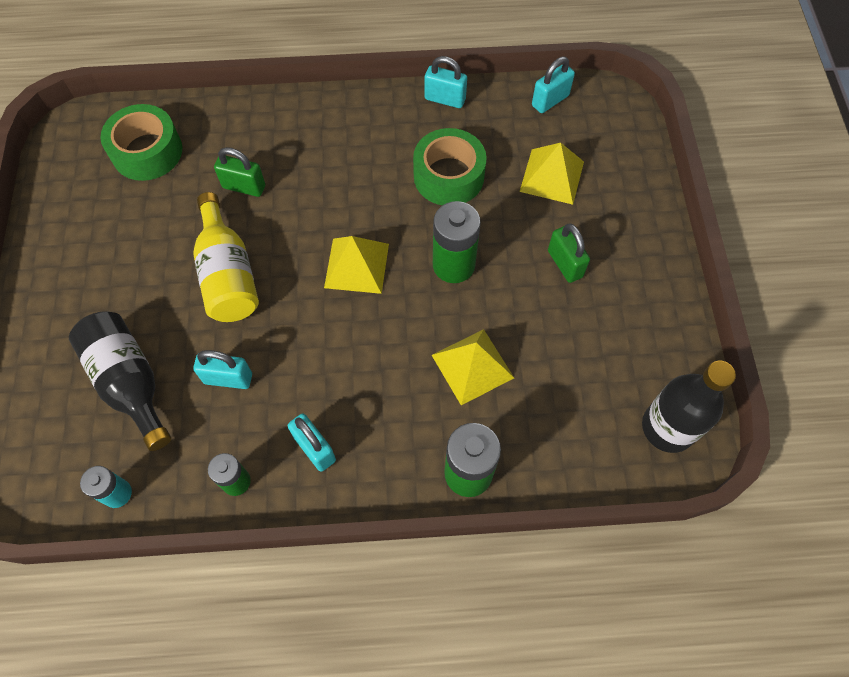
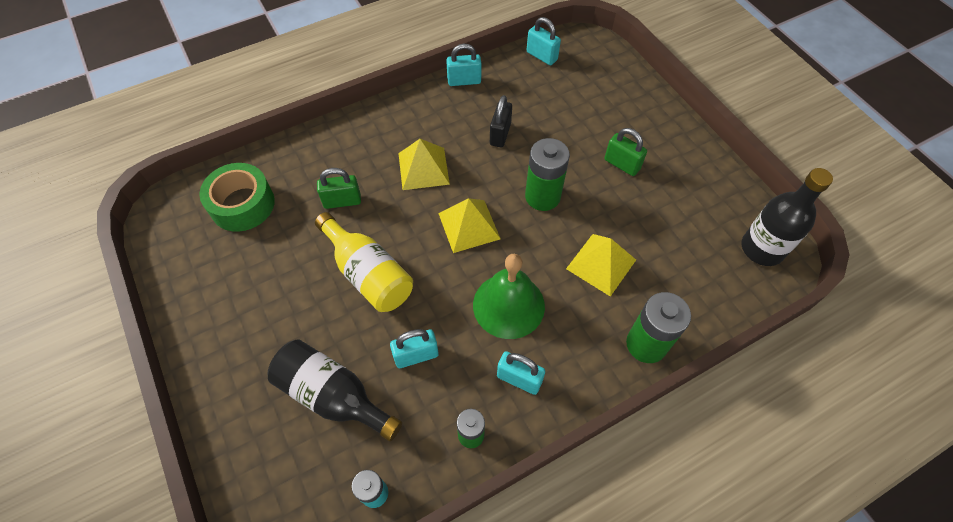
camera: 25 degrees left, 5 degrees down
(348, 368) = (508, 305): none -> green bell
(448, 176) = (500, 134): green tape -> black padlock
(550, 100) = (541, 56): turquoise padlock -> turquoise padlock turned 75 degrees counterclockwise
(552, 176) = (575, 107): yellow pyramid -> yellow pyramid (423, 168)

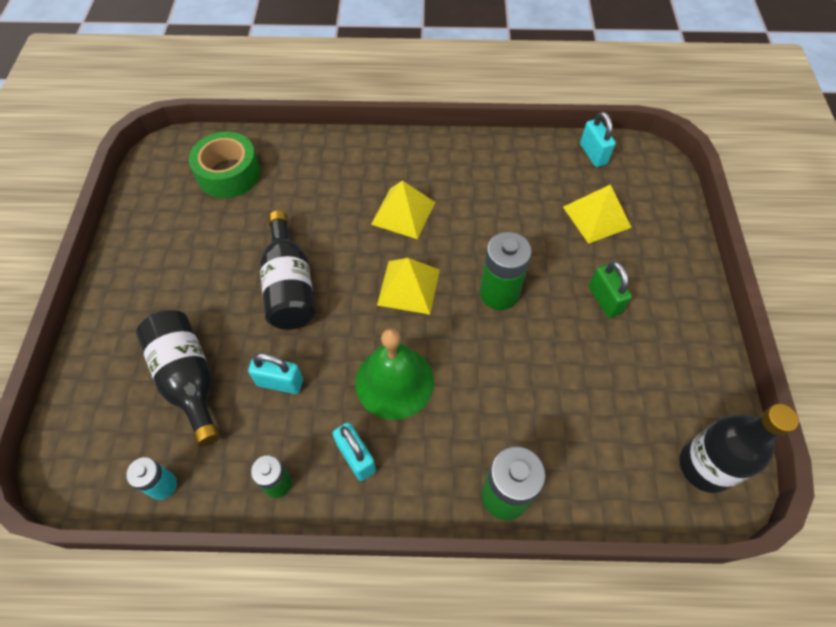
camera: 30 degrees right, 0 degrees up
(342, 201) = (311, 210): green padlock -> none
(368, 274) = (289, 286): yellow bottle -> black bottle
(464, 81) = (497, 147): turquoise padlock -> none
(500, 134) = (498, 213): black padlock -> none
(601, 264) = (513, 389): yellow pyramid -> yellow pyramid (596, 216)

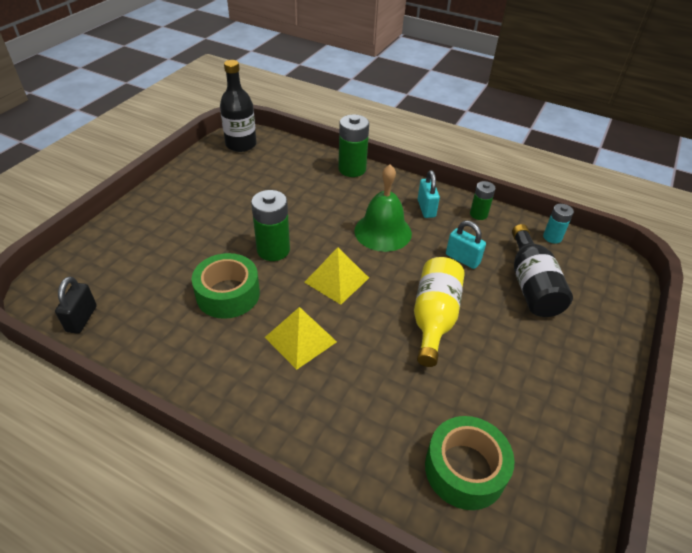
camera: 155 degrees left, 15 degrees down
(289, 286) = (434, 318): black bottle -> yellow bottle
(499, 225) = (228, 294): none -> green tape
(593, 154) = (82, 319): turquoise padlock -> black padlock
(596, 216) = (146, 268): yellow pyramid -> none
(604, 300) = (207, 219): green padlock -> none

